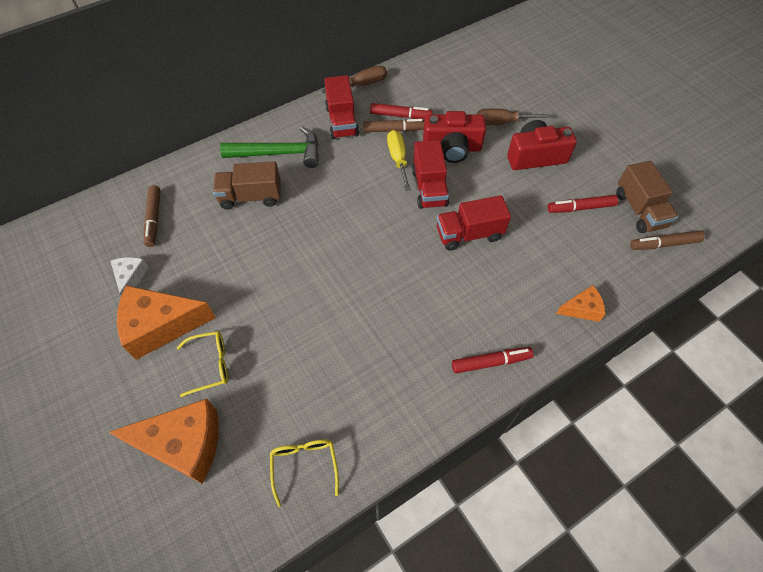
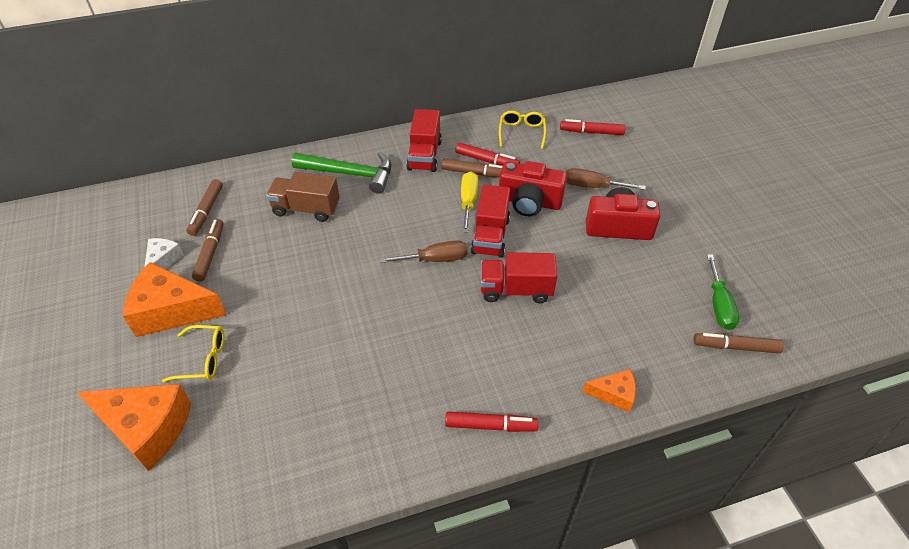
camera: 15 degrees right, 10 degrees down
(175, 261) = (210, 253): none -> brown marker
(304, 466) = (254, 481): yellow glasses -> yellow glasses (521, 133)
(362, 84) = (459, 124): brown screwdriver -> brown screwdriver (435, 259)
(580, 208) = (650, 289): red marker -> red marker (591, 132)
(639, 210) = (719, 305): brown truck -> green screwdriver

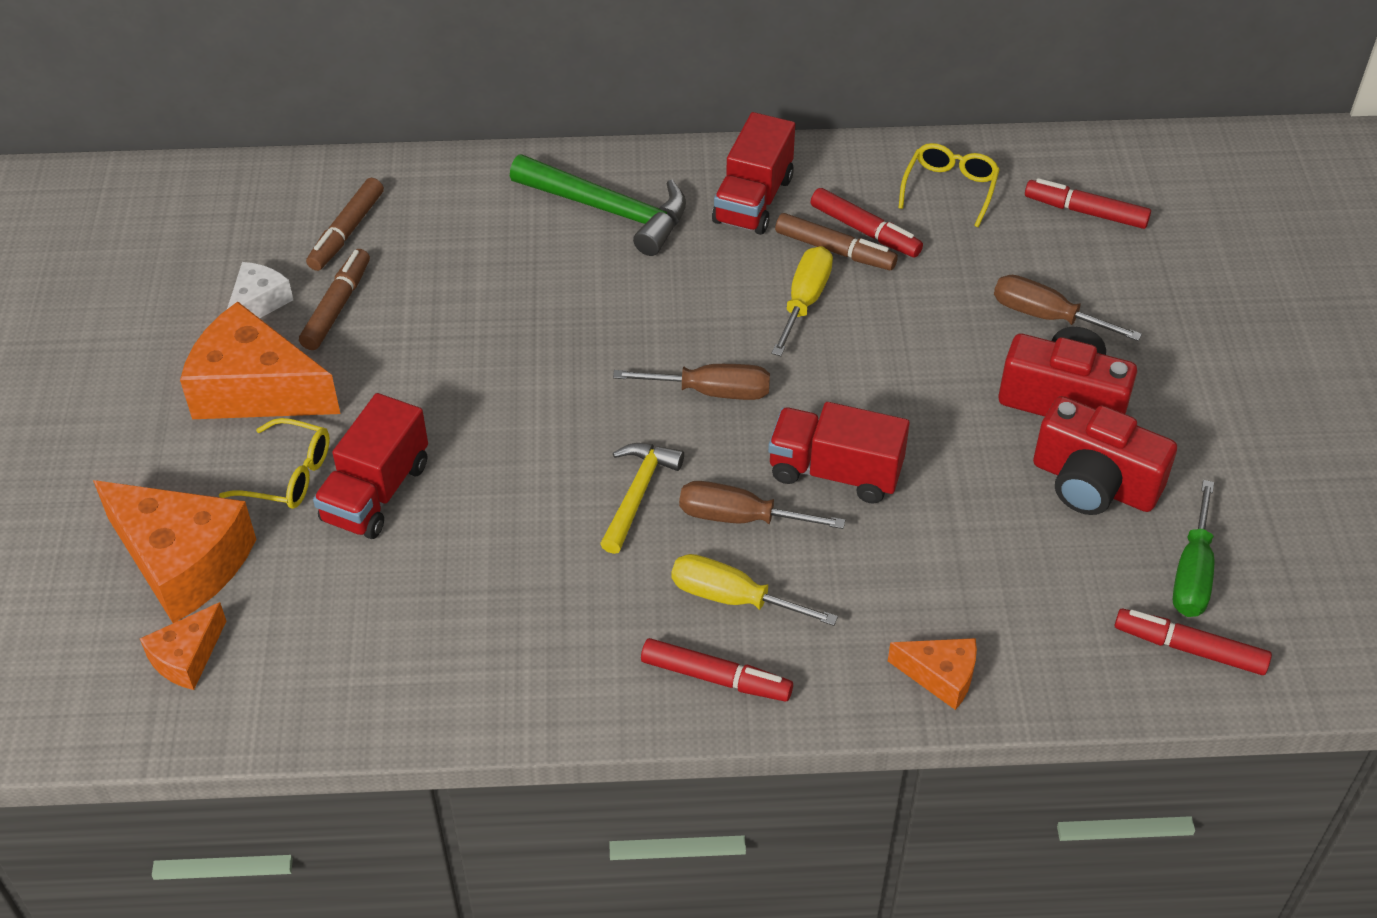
camera: 15 degrees right, 0 degrees up
(162, 492) = (187, 657): none -> orange cheese
(306, 209) = (515, 260): brown truck -> none
(412, 325) = (638, 494): none -> yellow hammer
(473, 327) = (740, 517): none -> brown screwdriver
(484, 375) = (732, 598): none -> yellow screwdriver
(490, 236) = (823, 370): red truck -> red truck (376, 492)
(529, 202) = (916, 322): red camera -> red camera (1093, 483)
(735, 347) = (1189, 649): brown marker -> red marker

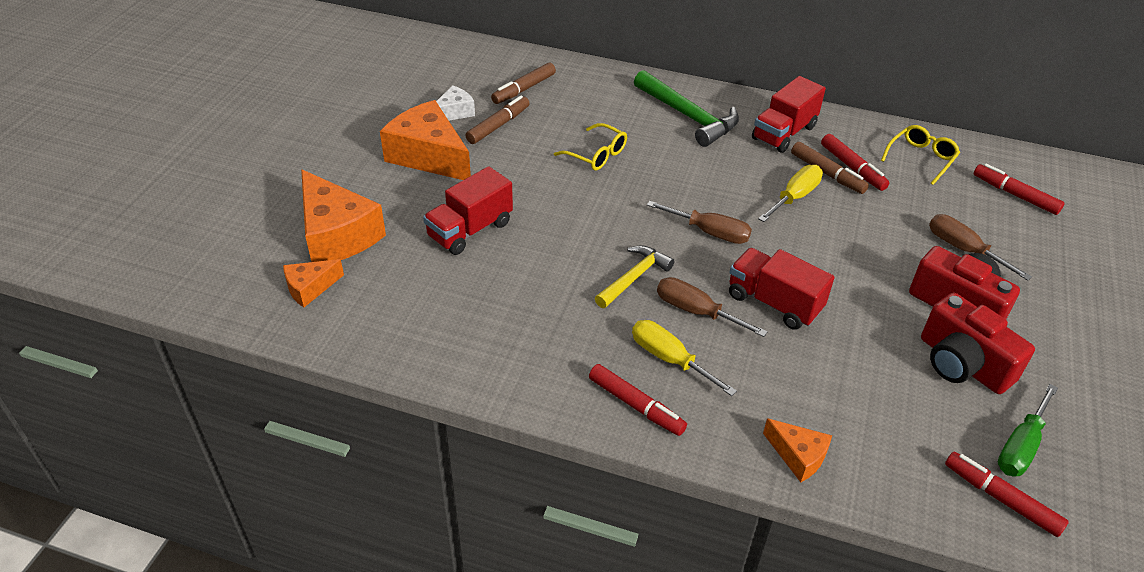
camera: 20 degrees right, 5 degrees down
(288, 475) = (423, 206): yellow glasses -> yellow glasses (596, 154)

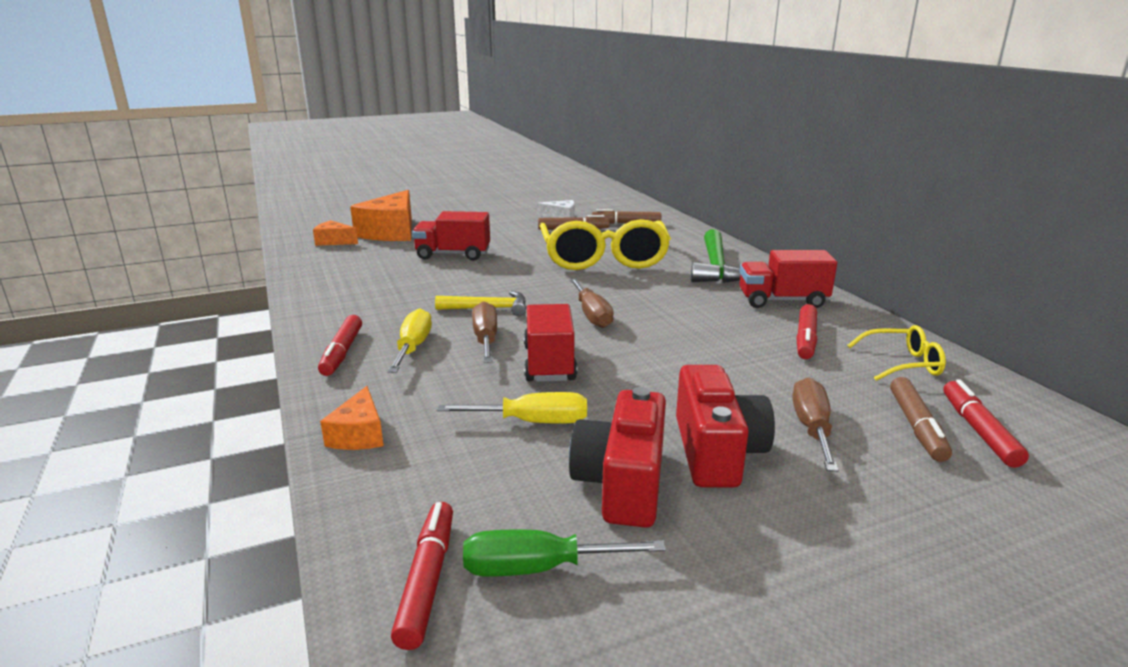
camera: 50 degrees right, 20 degrees down
(428, 156) = (505, 226): orange cheese -> none
(596, 154) = (603, 258): yellow glasses -> yellow glasses, size x2.16
(794, 197) = (707, 329): yellow screwdriver -> yellow screwdriver (532, 422)
(827, 173) = (771, 332): brown marker -> brown marker (916, 427)

